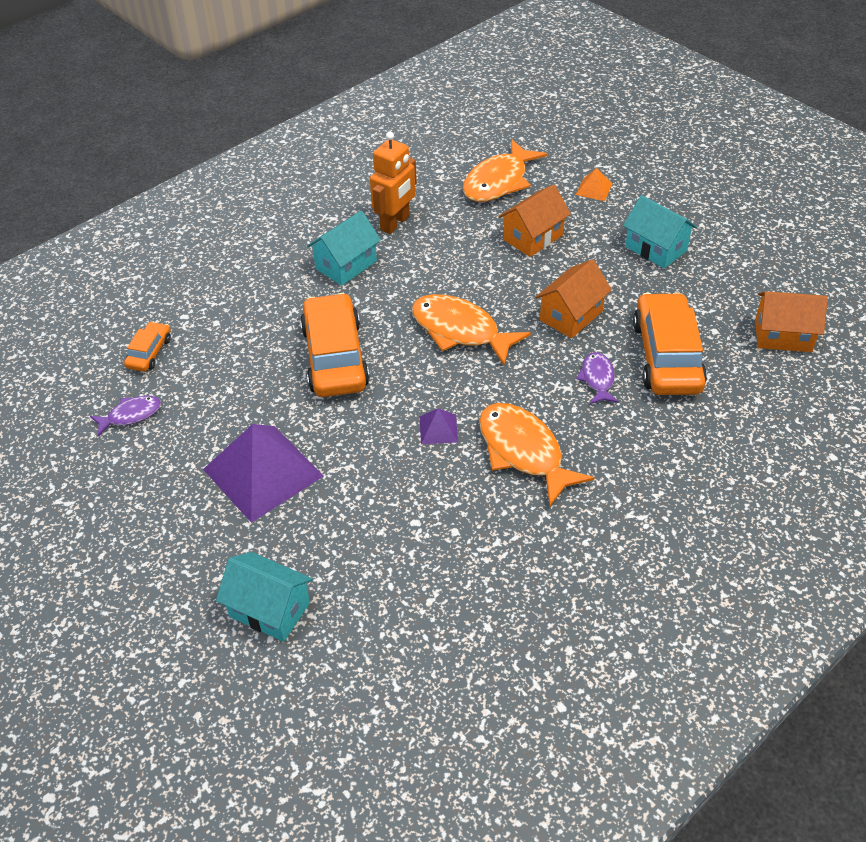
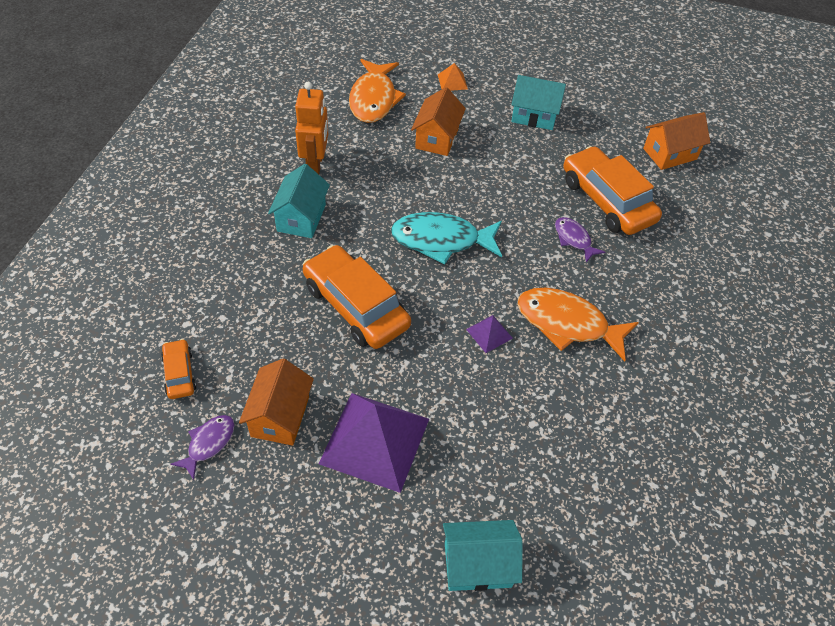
camera: 35 degrees left, 5 degrees up
(460, 331) = (441, 240): orange fish -> turquoise fish
(571, 316) = (515, 194): orange house -> orange house (280, 416)

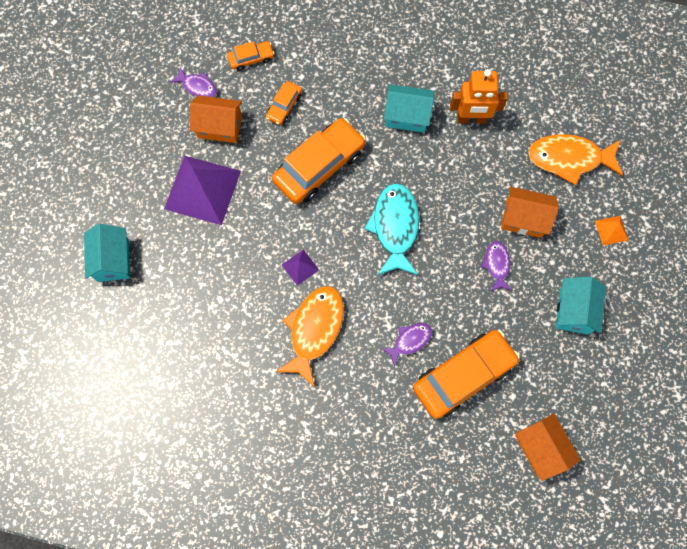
camera: 90 degrees right, 20 degrees up
(263, 338) = (284, 106): none -> orange car
(487, 163) = (496, 265): none -> purple fish

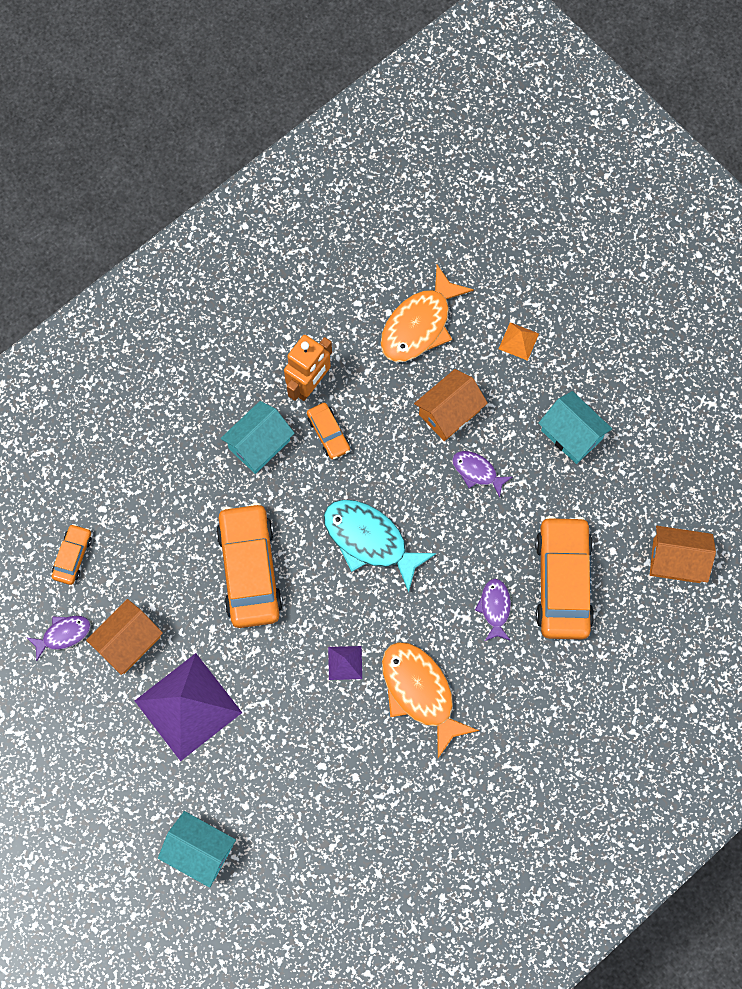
camera: 55 degrees left, 0 degrees up
(284, 106) = (155, 559): orange car -> orange car (328, 433)

